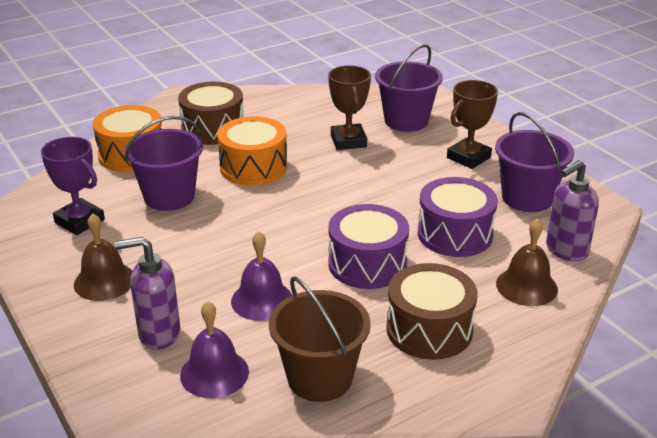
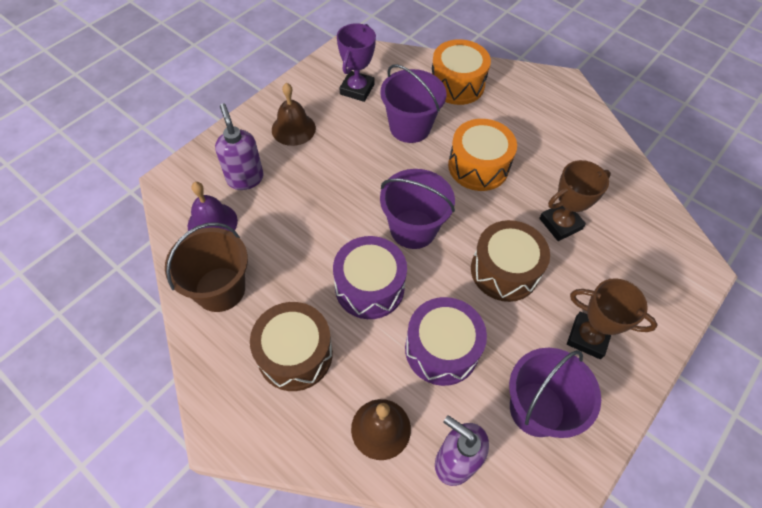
camera: 70 degrees right, 25 degrees up
(213, 129) = (524, 120): brown drum -> brown drum (504, 271)
(262, 300) = (299, 227): purple bell -> none
(406, 121) = (629, 264): purple bucket -> purple bucket (413, 229)

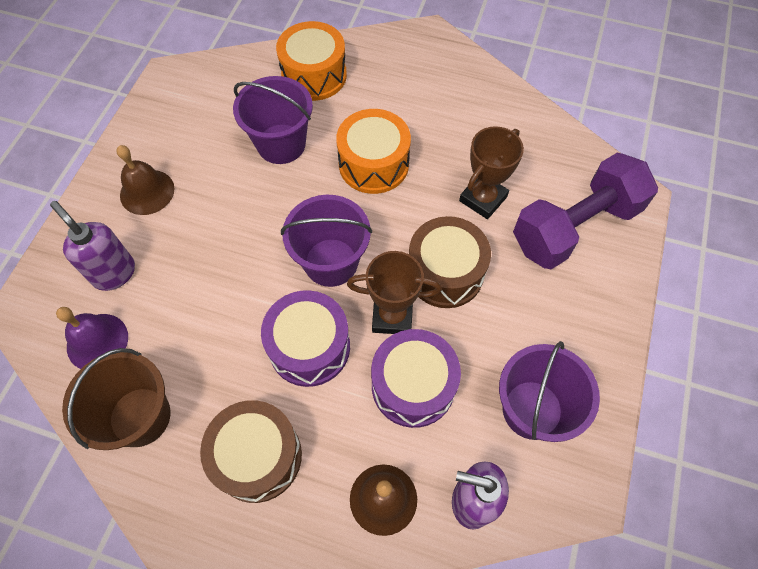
camera: 20 degrees left, 5 degrees up
(357, 89) = (202, 118): purple trophy -> none
(588, 337) = (554, 313): brown trophy -> brown trophy (392, 316)
(634, 274) = (575, 227): none -> purple dumbbell

